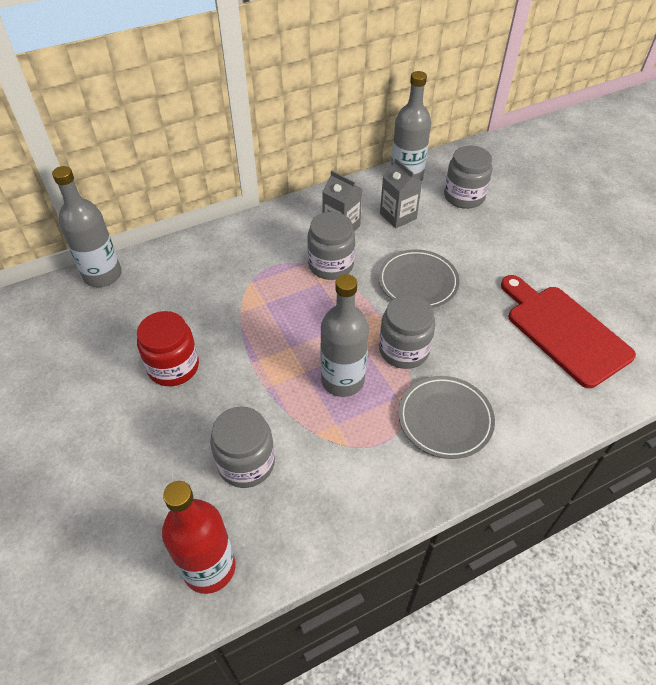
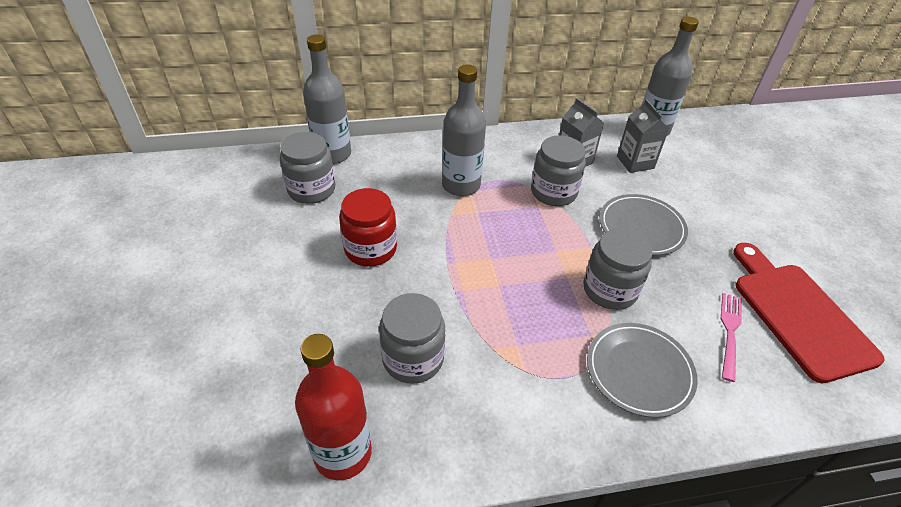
camera: 15 degrees right, 5 degrees down
(342, 380) = (536, 303): grey bottle -> grey bottle (461, 185)
(464, 196) = (710, 158): grey jar -> grey jar (311, 189)
(512, 362) = (730, 332): none -> pink fork

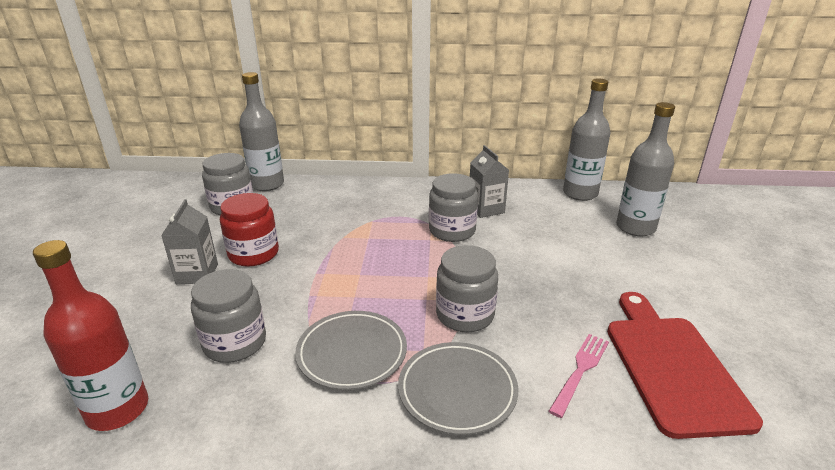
camera: 15 degrees right, 15 degrees down
(461, 185) = (366, 217): grey bottle -> grey bottle (635, 227)
(635, 162) = (548, 216): grey carton -> grey carton (197, 274)
(641, 228) = (527, 268): grey plate -> grey plate (352, 353)

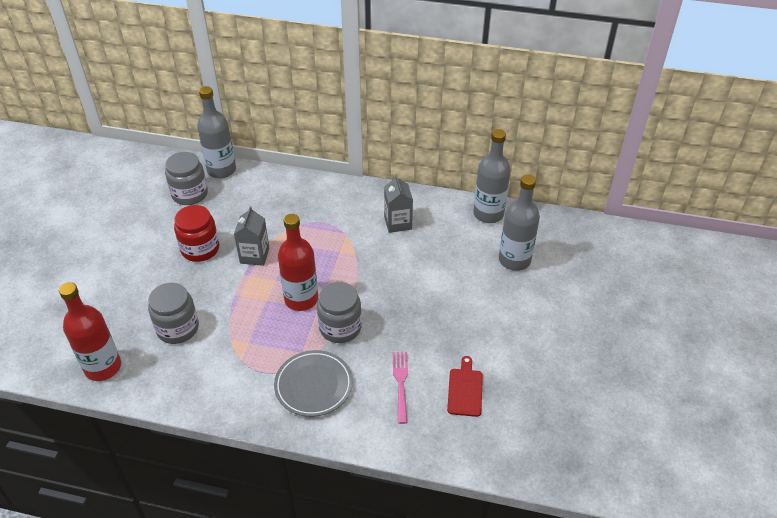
camera: 10 degrees right, 15 degrees up
(197, 274) = (157, 263): grey carton -> grey carton (254, 255)
(352, 353) = (253, 347): grey plate -> none
(400, 290) = (301, 299): none -> red bottle
(452, 231) = (360, 244): grey jar -> none
(580, 371) = (401, 383): pink fork -> pink fork turned 45 degrees counterclockwise
(672, 367) = (465, 390): red cutting board -> red cutting board, size x0.51

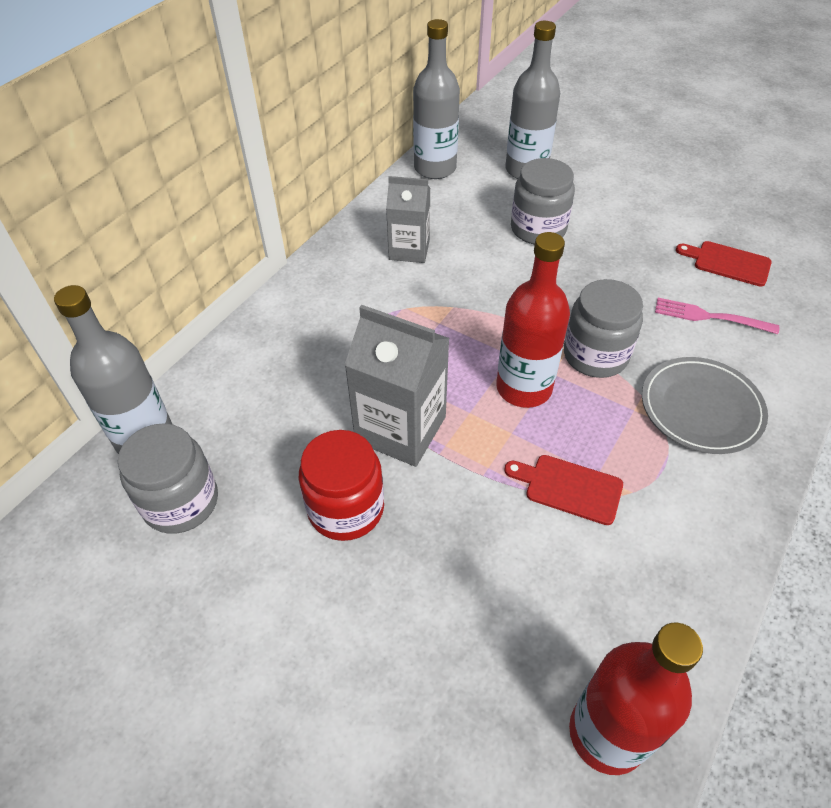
camera: 70 degrees left, 5 degrees up
(178, 328) = (538, 577): grey jar -> grey jar (538, 229)
(235, 331) = (569, 488): none -> red cutting board
(254, 255) = (400, 429): grey carton -> grey carton, size x1.53

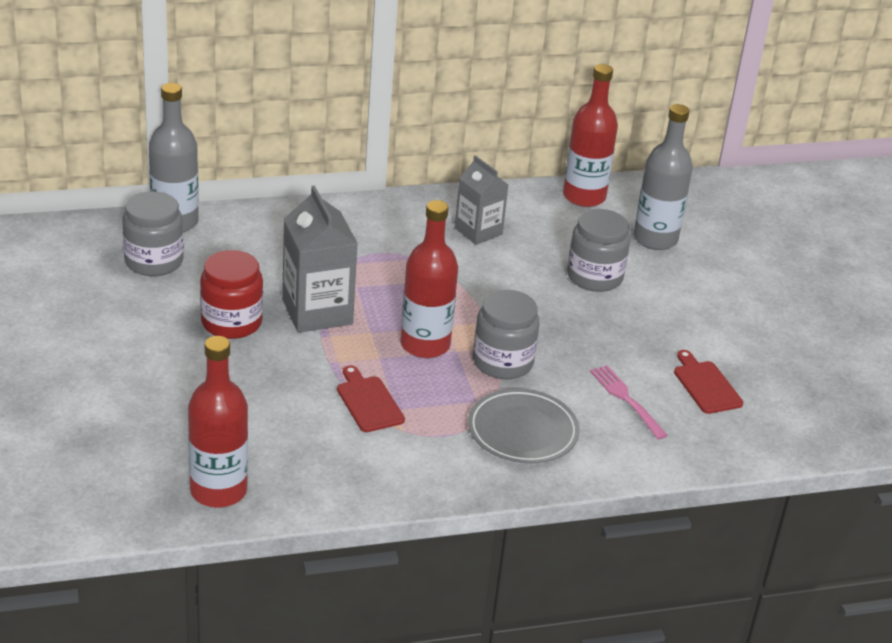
camera: 40 degrees right, 15 degrees down
(435, 168) = (584, 196): grey bottle -> red bottle

